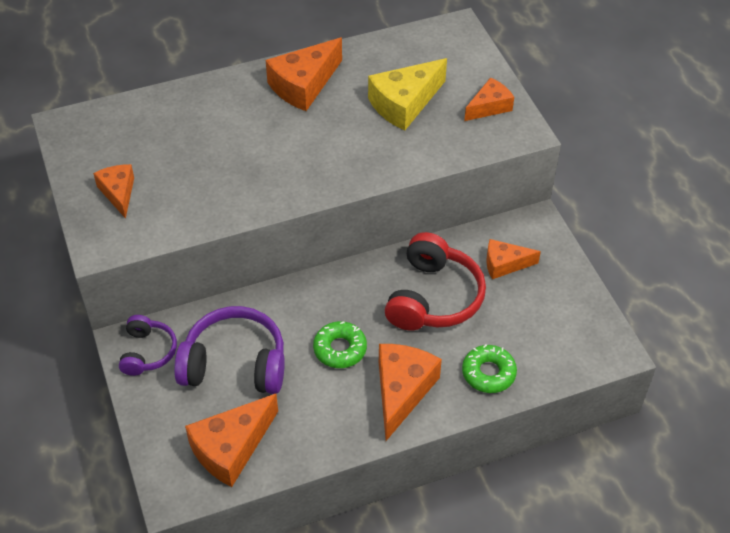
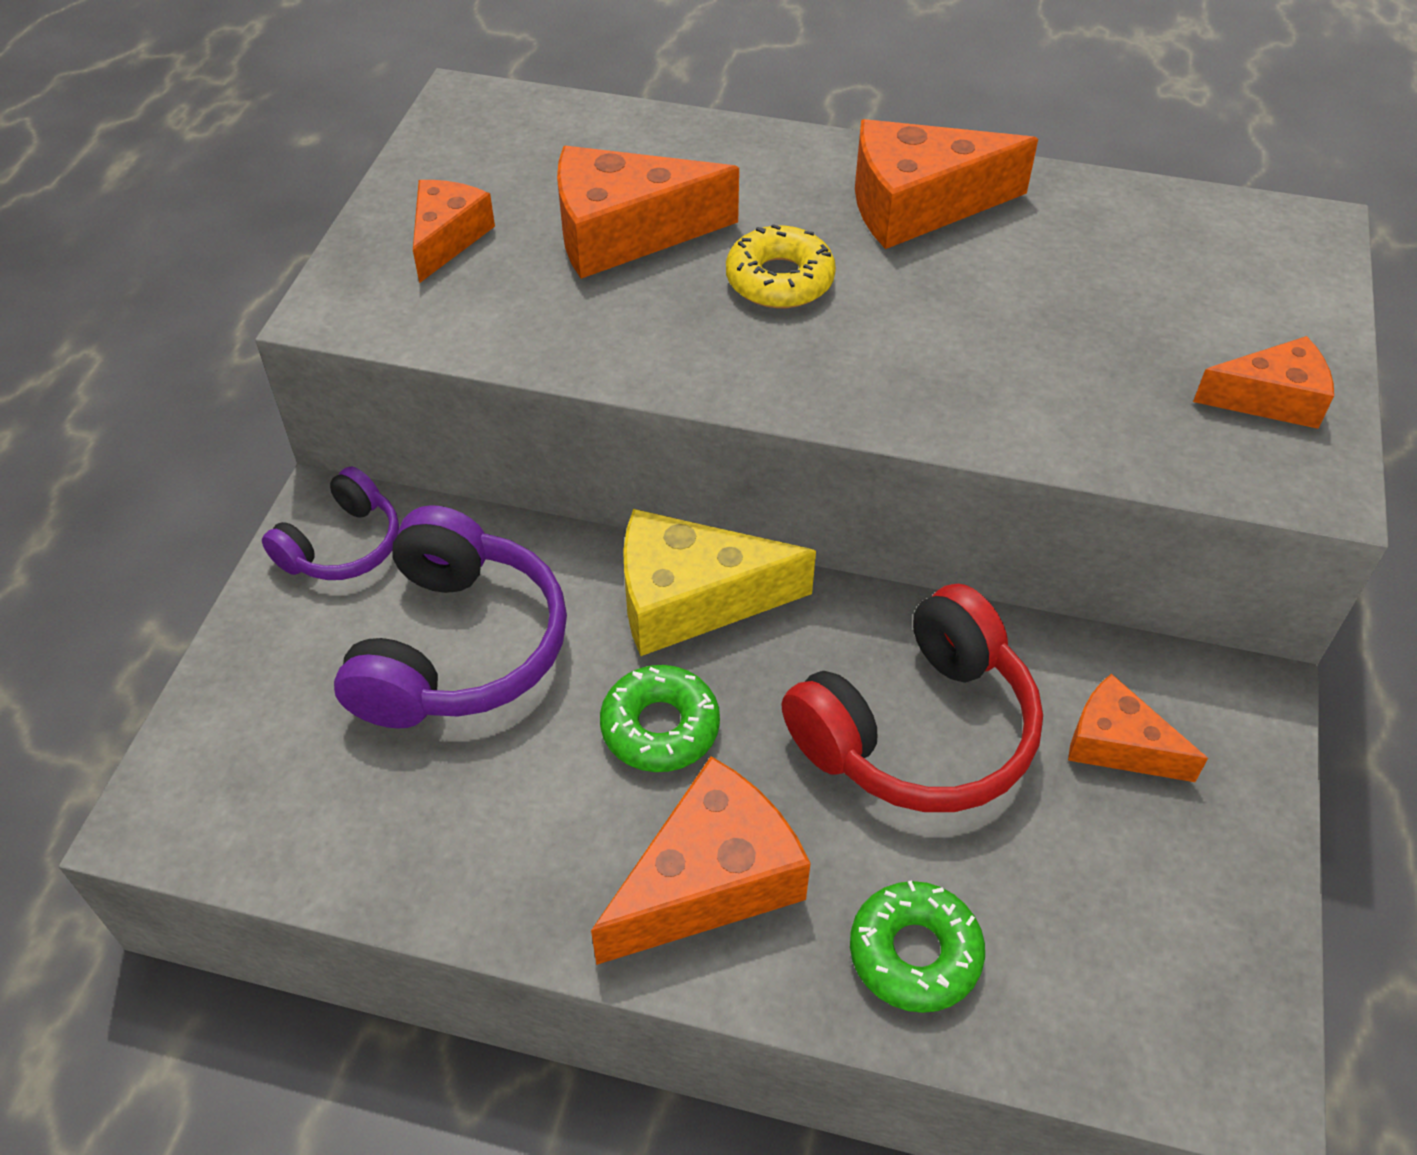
camera: 35 degrees right, 0 degrees up
(231, 448) = (320, 796): orange cheese -> orange cheese (625, 233)
(235, 364) = (458, 647): purple headphones -> purple headphones turned 60 degrees clockwise
(275, 144) = (779, 280): none -> yellow donut
(404, 104) = (1089, 317): yellow cheese -> yellow cheese (691, 600)

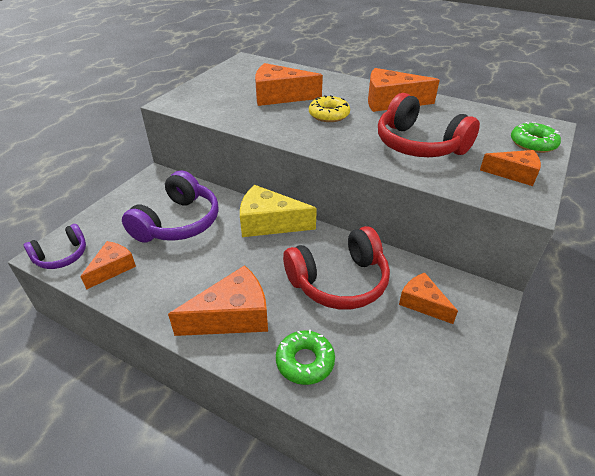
camera: 15 degrees right, 10 degrees down
(342, 545) = (155, 186): purple headphones -> purple headphones (62, 255)
(447, 238) = (218, 90): orange cheese -> orange cheese (112, 268)
(660, 727) = (238, 261): green donut -> green donut (533, 143)
(1034, 345) = (419, 145): none -> red headphones

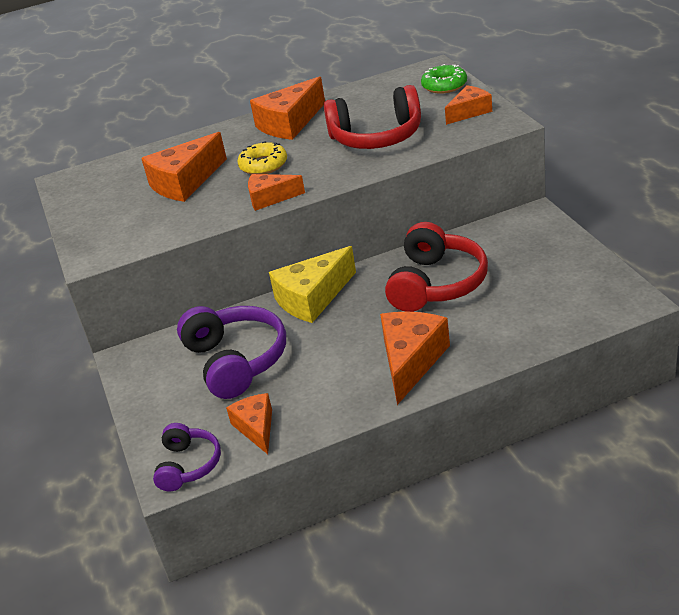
camera: 45 degrees left, 5 degrees down
(305, 361) = (501, 335): green donut -> none
(422, 303) = (506, 249): orange cheese -> orange cheese (270, 198)

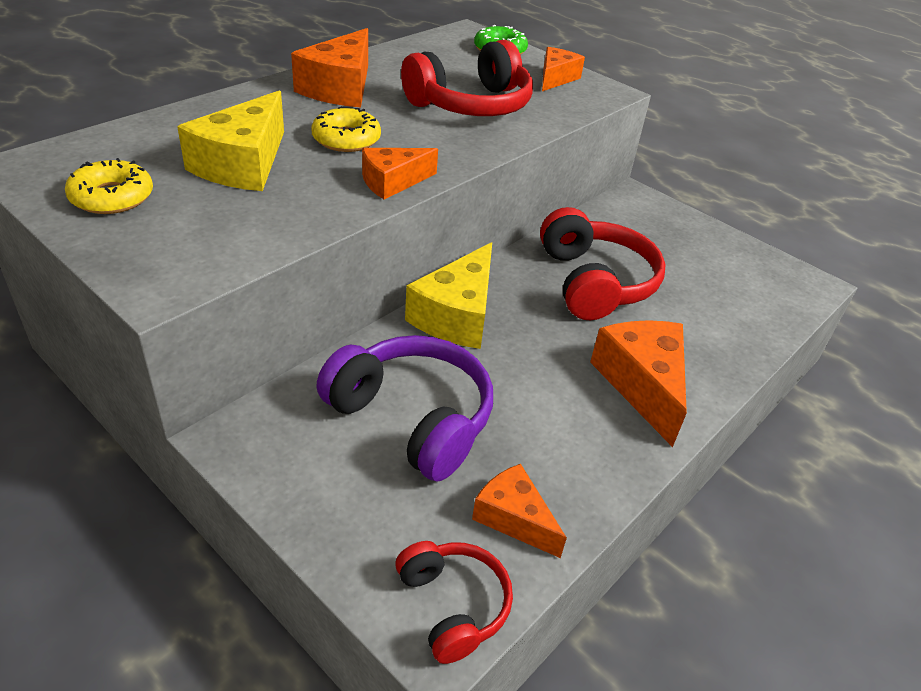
camera: 35 degrees left, 5 degrees up
(98, 202) = (112, 197): none -> yellow donut
(185, 182) = (243, 164): orange cheese -> yellow cheese
(188, 465) = (453, 605): purple headphones -> red headphones

